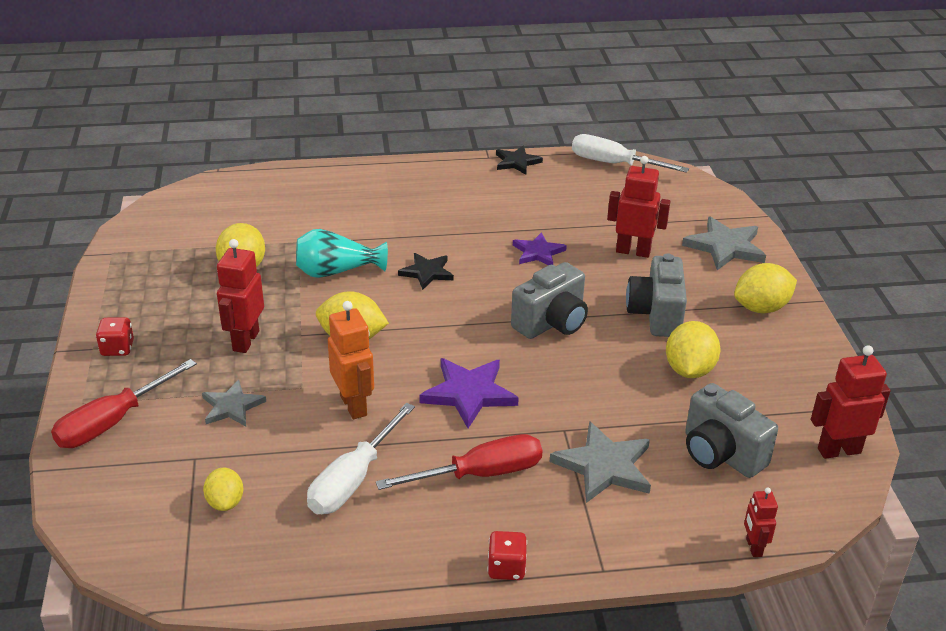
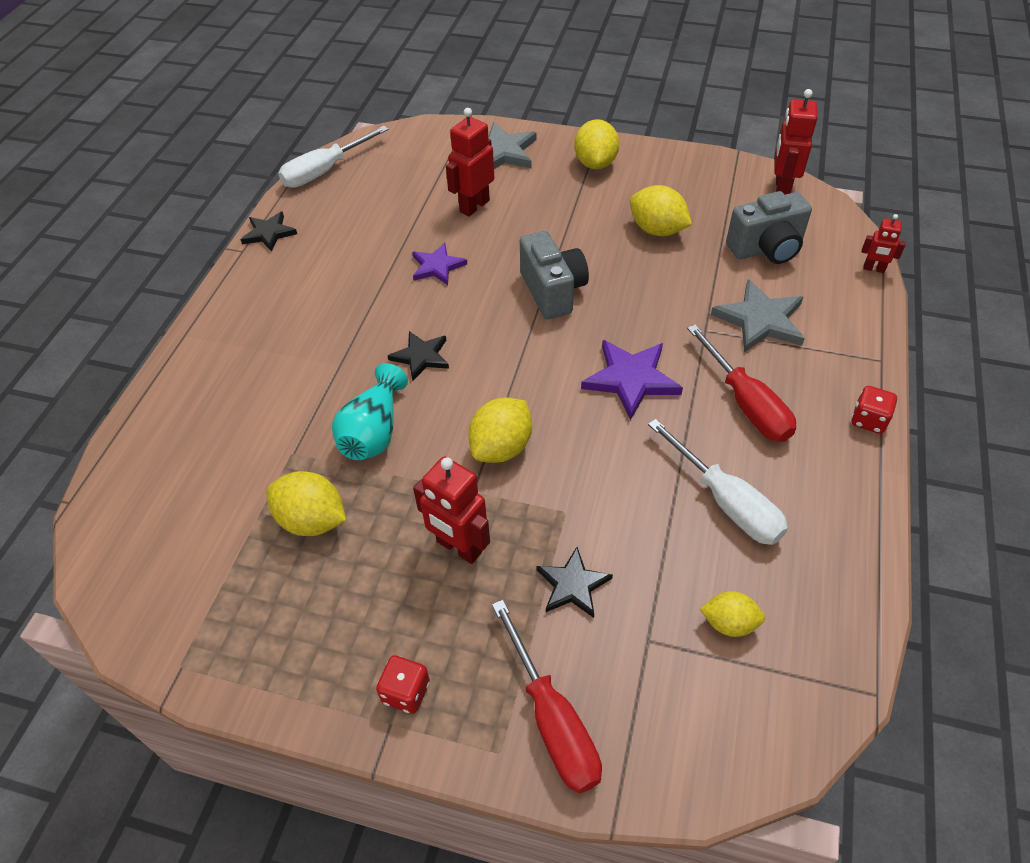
camera: 65 degrees left, 15 degrees up
(232, 407) = (573, 585): grey star -> black star
(354, 405) = (614, 473): orange robot -> none
(480, 474) = (746, 403): red screwdriver -> red screwdriver turned 150 degrees clockwise
(656, 315) = (574, 223): grey camera -> none

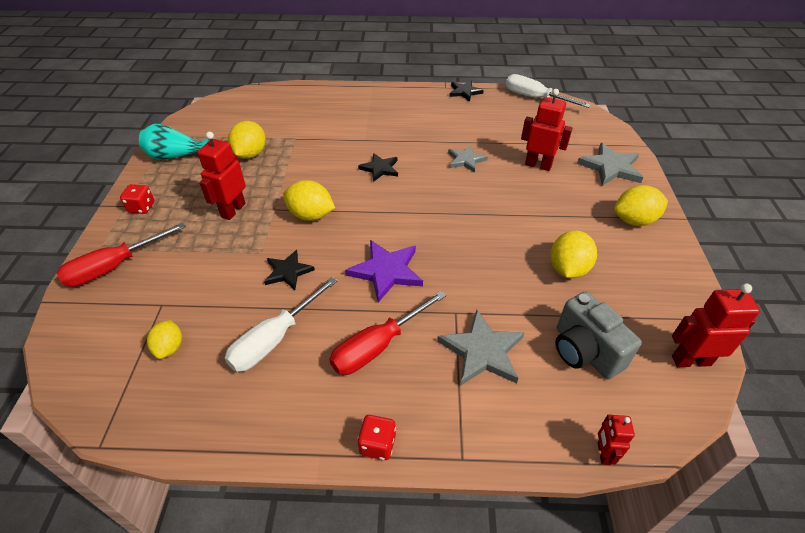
camera: 75 degrees right, 5 degrees down
(374, 431) = (315, 162): turquoise vase -> turquoise vase (176, 156)
(437, 266) = (466, 160): purple star -> grey star
(553, 291) = (464, 217): grey camera -> none
(573, 585) = (204, 263): black star -> black star (288, 272)

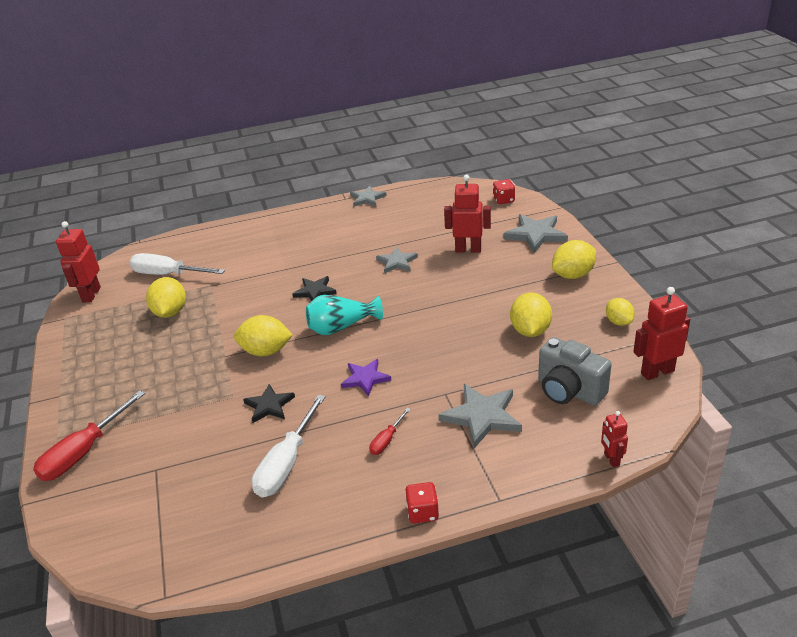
camera: 15 degrees left, 10 degrees down
(141, 207) = (79, 392): red dice -> red dice (503, 200)
(169, 347) = (186, 501): yellow lemon -> yellow lemon (618, 322)
(176, 156) = (89, 335): turquoise vase -> turquoise vase (341, 327)
(233, 210) = (181, 368): red robot -> red robot (91, 295)
(378, 346) = (387, 440): red screwdriver -> red screwdriver, size x0.51
(386, 271) = (365, 378): purple star -> purple star, size x0.65
(465, 92) = (367, 198): black star -> grey star
(534, 98) = (439, 188): white screwdriver -> white screwdriver (168, 274)

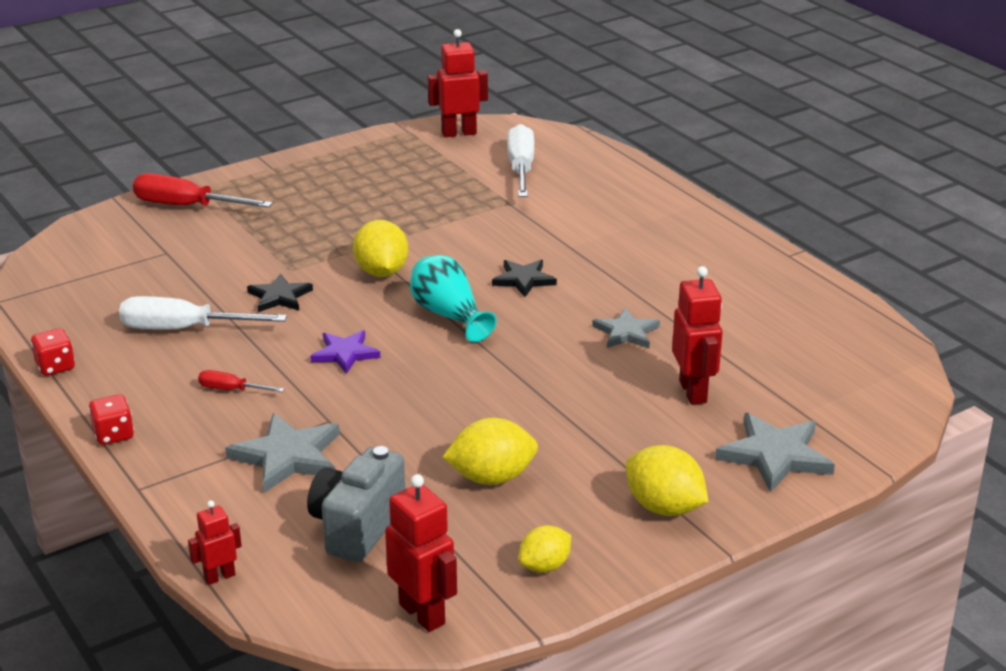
camera: 70 degrees right, 5 degrees down
(170, 312) = (440, 191): yellow lemon -> none
(367, 198) = (800, 274): grey star -> none
(503, 200) = (876, 408): red dice -> red dice (55, 366)

